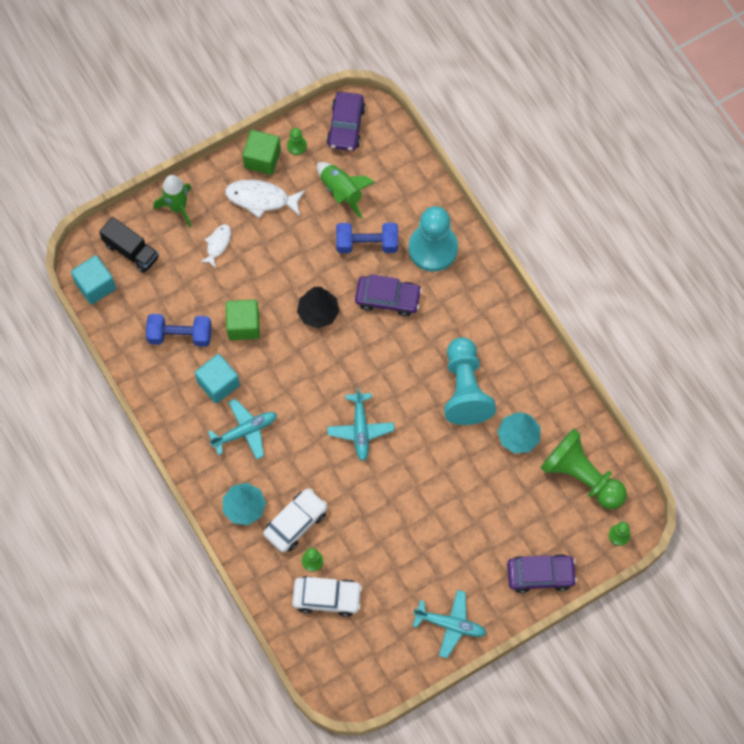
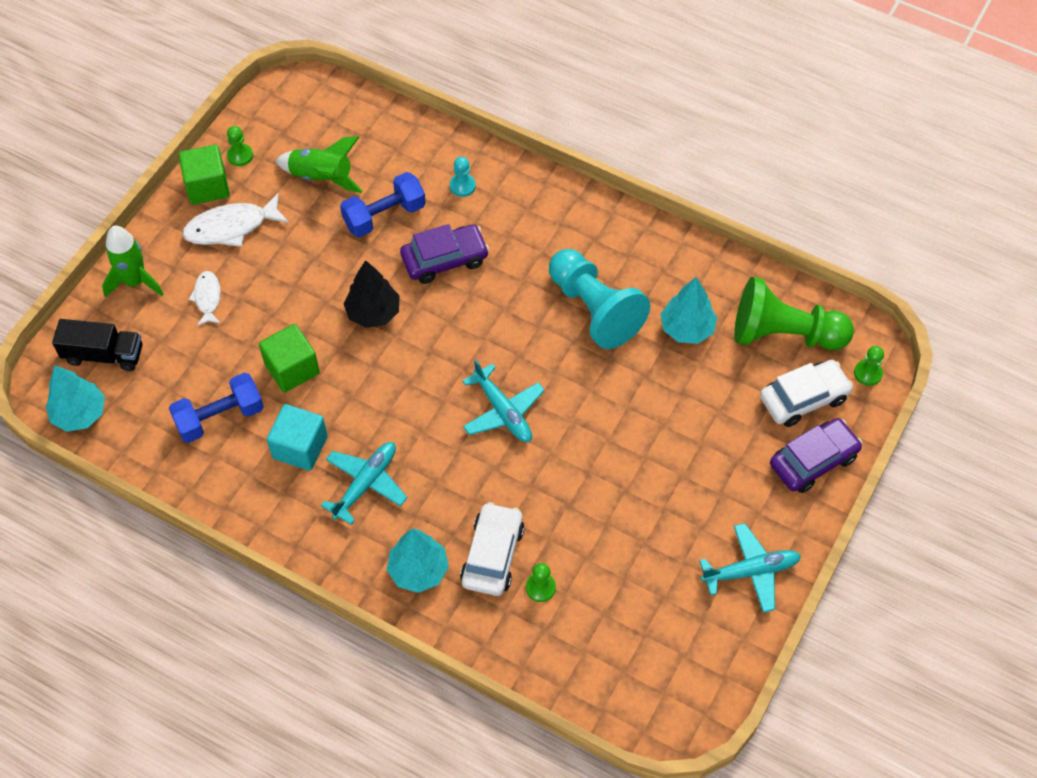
camera: 30 degrees left, 10 degrees down
(95, 285) = (80, 414): turquoise cube -> turquoise tree
(327, 597) = (585, 620): white car -> white car (803, 398)
(346, 126) = (285, 111): purple car -> none
(433, 248) = (462, 186): turquoise pawn -> turquoise pawn, size x0.41

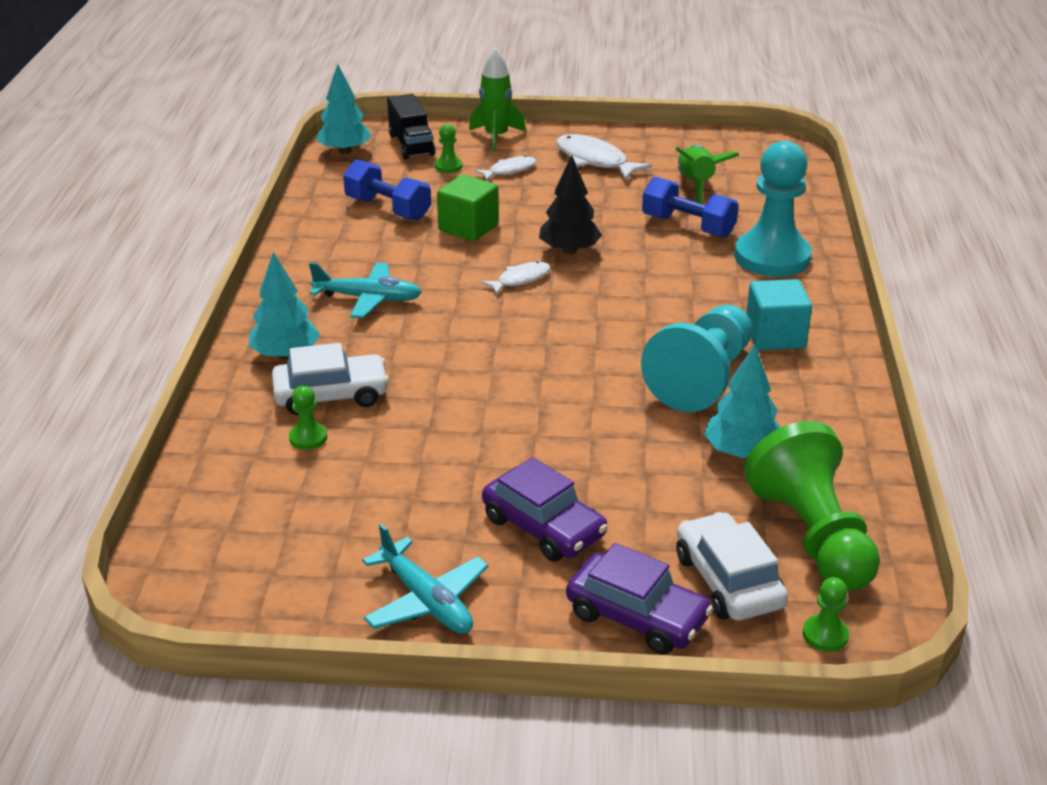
camera: 65 degrees right, 25 degrees down
(207, 186) = (626, 139): green cube -> none
(240, 155) = (675, 144): green pawn -> green pawn (448, 166)
(300, 447) = (385, 254): turquoise cube -> turquoise cube (775, 336)
(398, 365) = (520, 279): none -> white fish
(444, 259) = (671, 271): purple car -> purple car (543, 527)
(462, 186) = (772, 257): turquoise pawn -> turquoise pawn, size x2.44
(503, 411) = (516, 354): turquoise plane -> none
(803, 398) = (728, 581): white car -> white car turned 150 degrees counterclockwise

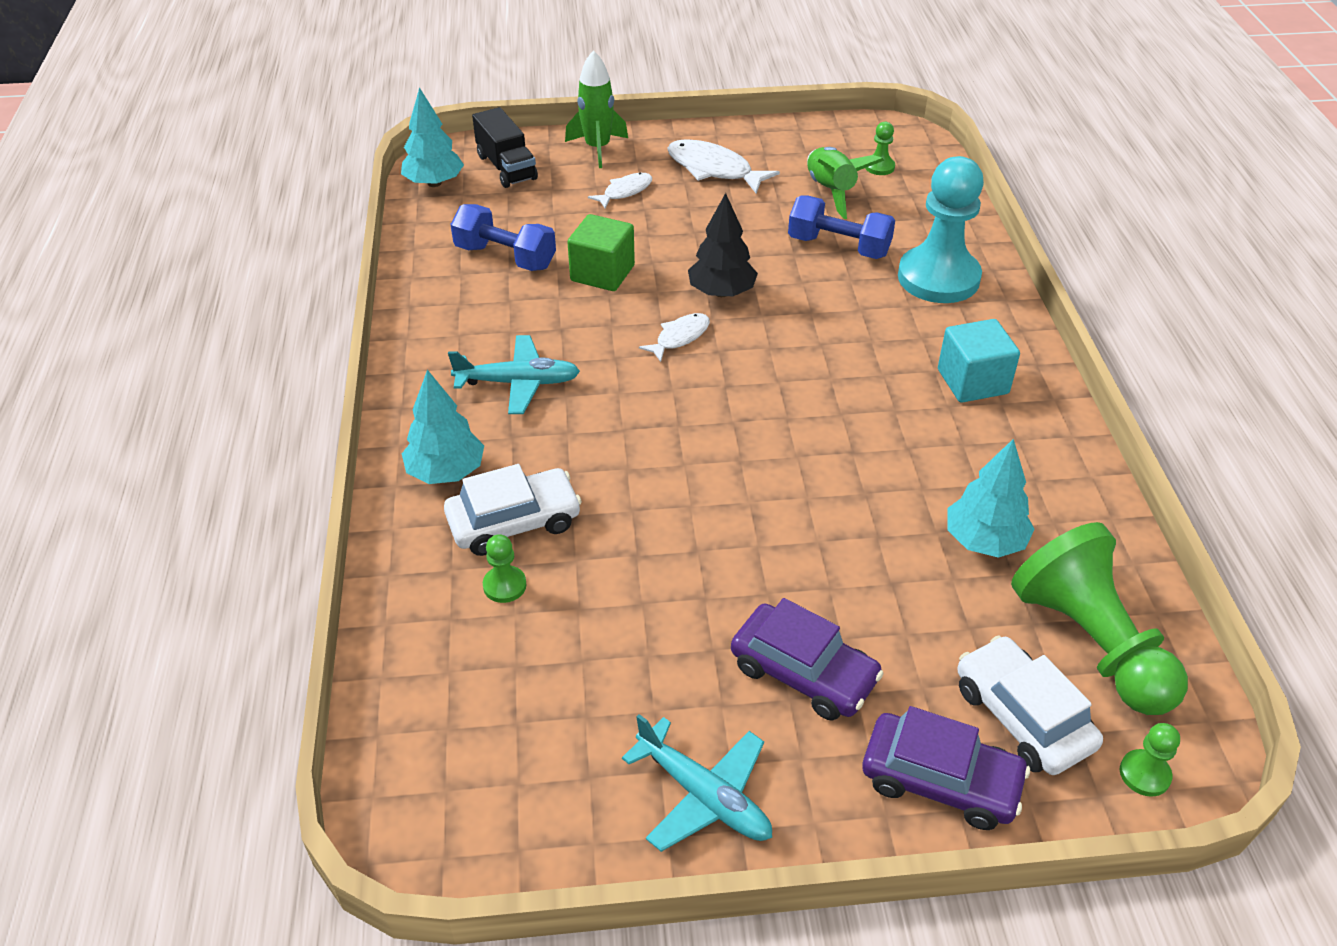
camera: 10 degrees left, 10 degrees up
(448, 166) = (556, 193): green pawn -> green pawn (879, 167)
(702, 378) = (913, 447): turquoise pawn -> none

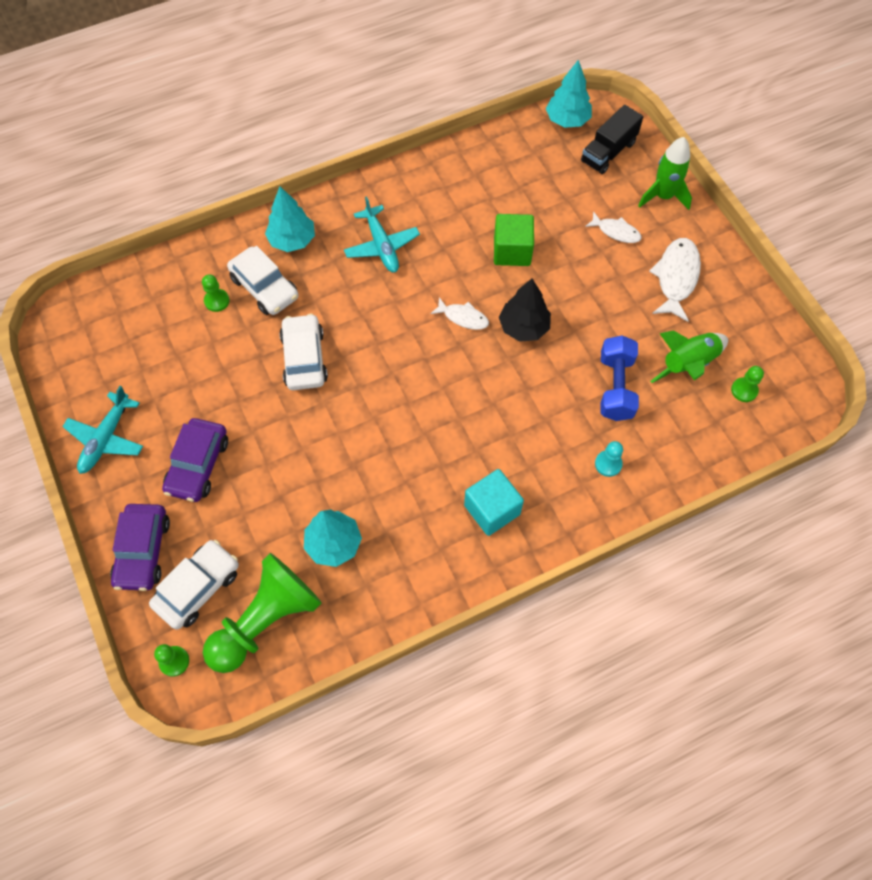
camera: 70 degrees right, 20 degrees up
(505, 257) = (504, 191): blue dumbbell -> none
(666, 505) = (304, 358): none -> white car
(938, 278) = (608, 464): turquoise pawn -> turquoise pawn, size x0.41

